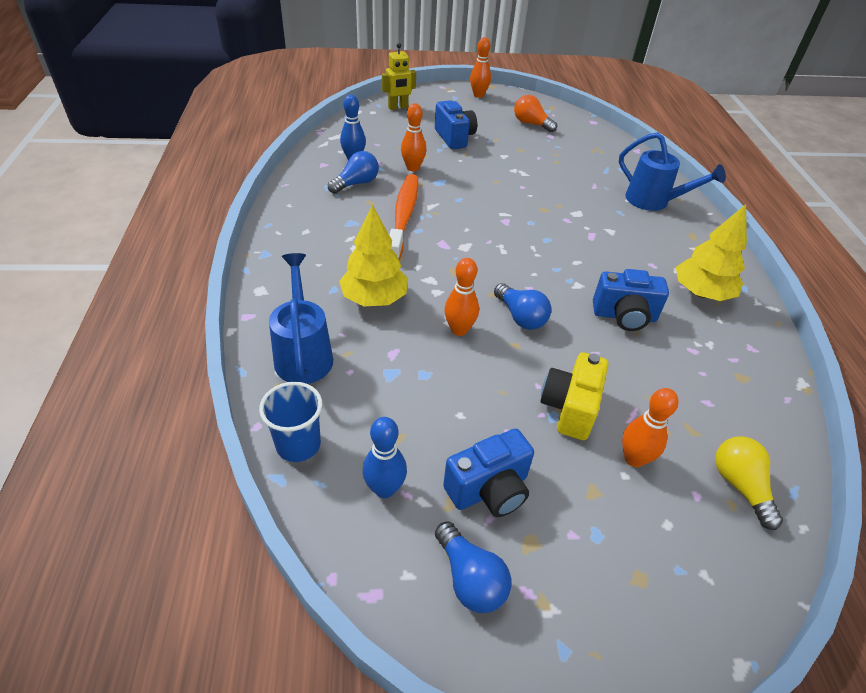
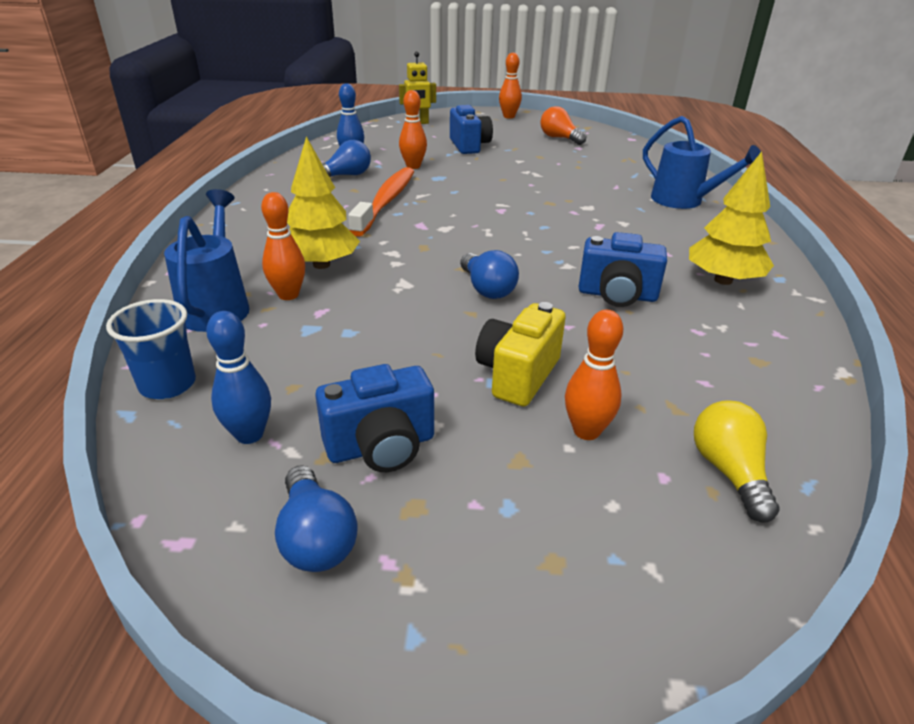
camera: 10 degrees right, 10 degrees down
(459, 330) = (408, 296): orange bowling pin -> orange bowling pin (288, 295)

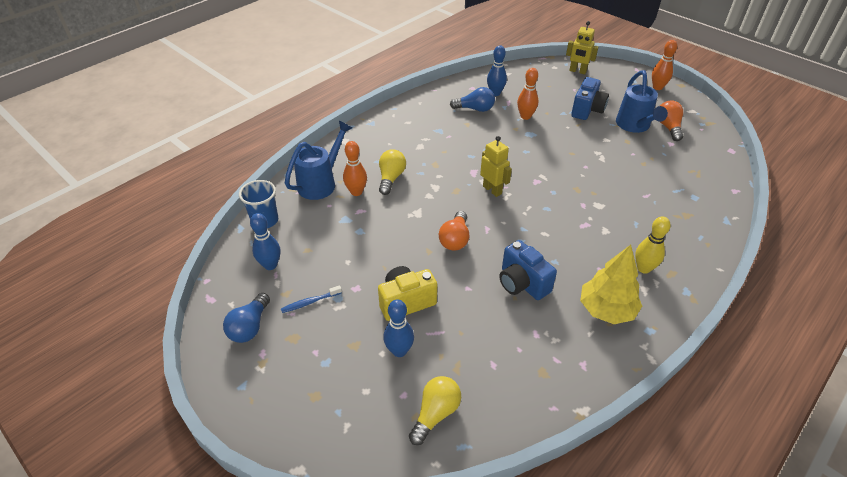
camera: 40 degrees right, 10 degrees up
(321, 264) = (391, 178): yellow tree -> yellow light bulb
(381, 446) = (310, 302): blue camera -> blue toothbrush
(386, 201) = (474, 143): orange toothbrush -> none
(465, 232) = (492, 190): none -> yellow robot
(487, 289) = (455, 239): blue light bulb -> orange light bulb
(586, 431) = (399, 351): orange bowling pin -> blue bowling pin
(683, 201) = (679, 232): blue watering can -> blue watering can (634, 126)
(699, 236) = (643, 268): none -> yellow bowling pin

